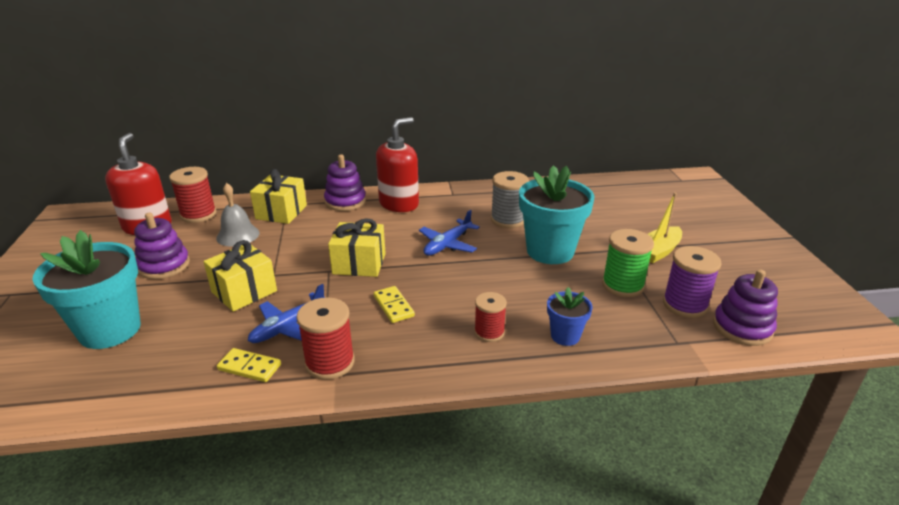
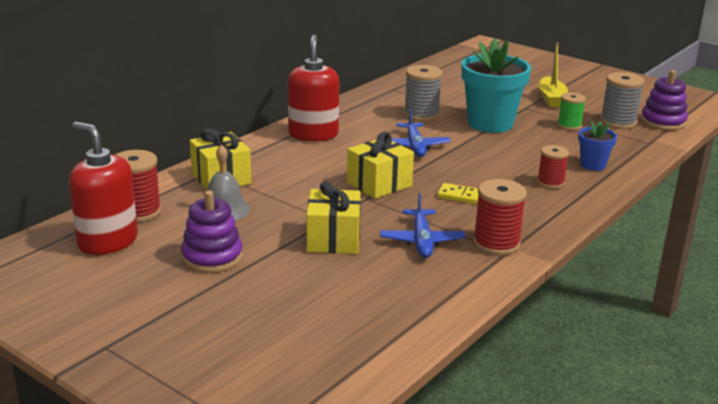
camera: 45 degrees left, 5 degrees down
(110, 330) = (285, 313): turquoise flower pot -> none
(249, 367) = (451, 273): yellow domino -> none
(345, 201) = (261, 149): purple stacking toy -> none
(622, 285) = (569, 126): green spool -> green spool, size x0.66
(685, 305) = (618, 122): purple spool -> grey spool

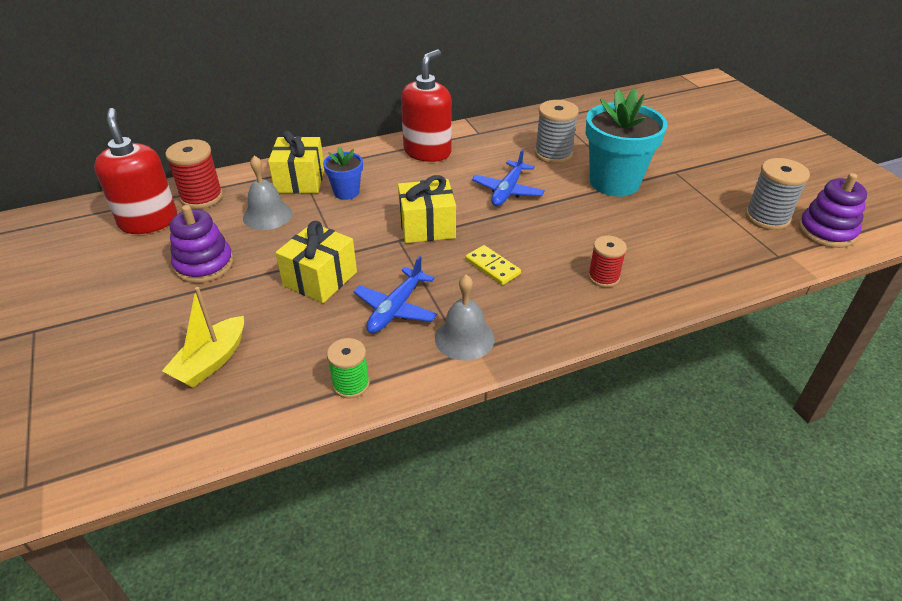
camera: 30 degrees right, 15 degrees up
(496, 244) = (464, 338): red spool -> grey bell
(551, 99) = (716, 167): yellow boat -> yellow boat (211, 361)
(569, 126) = (702, 207): green spool -> green spool (351, 384)
(593, 165) = (676, 268): blue flower pot -> blue flower pot (346, 192)

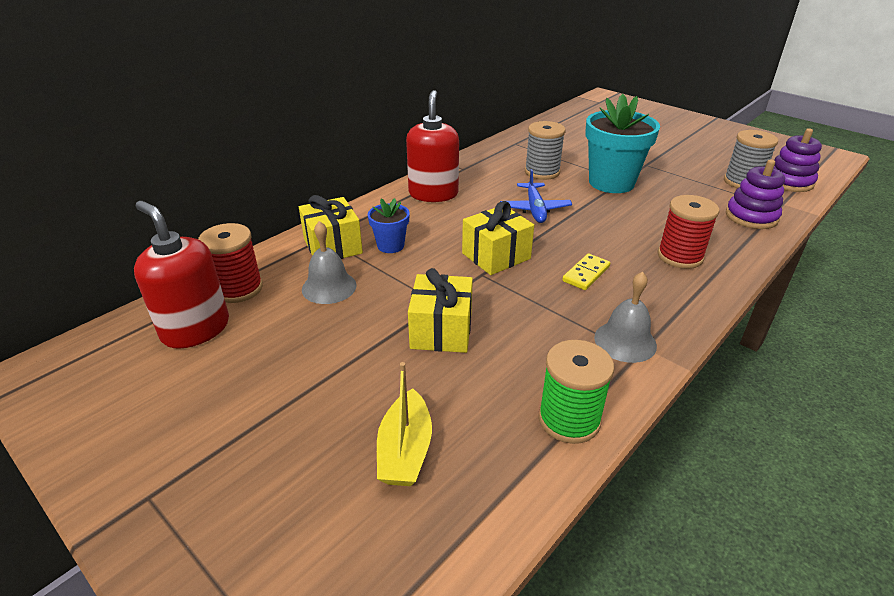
camera: 25 degrees left, 5 degrees down
(204, 265) = (303, 354): purple stacking toy -> purple stacking toy (751, 217)
(351, 384) = (569, 419): green spool -> green spool, size x1.52
(396, 308) = (540, 335): blue plane -> none
(492, 267) = (586, 274): yellow domino -> yellow domino turned 75 degrees counterclockwise
(603, 277) = (680, 256): red spool -> red spool, size x1.52

